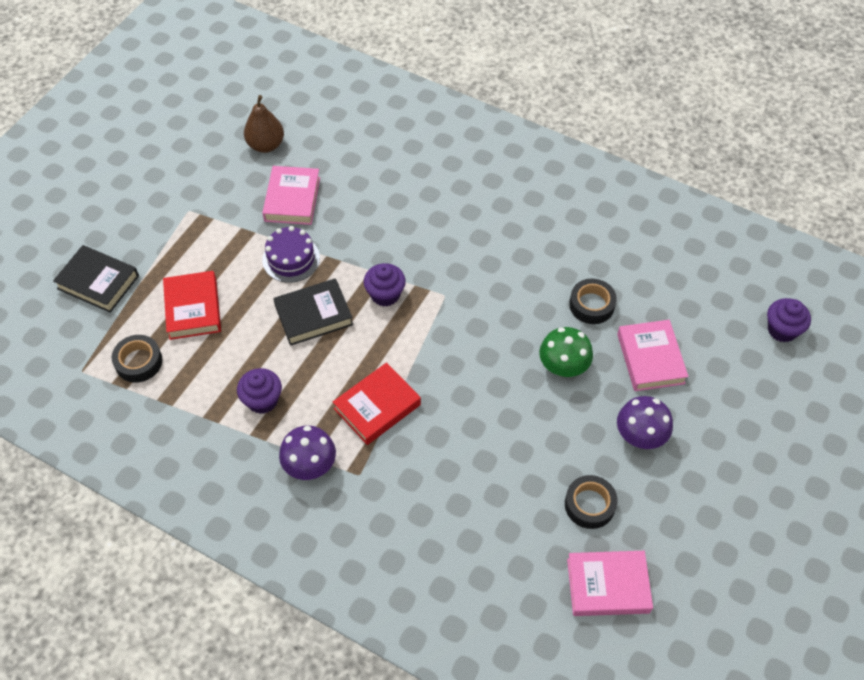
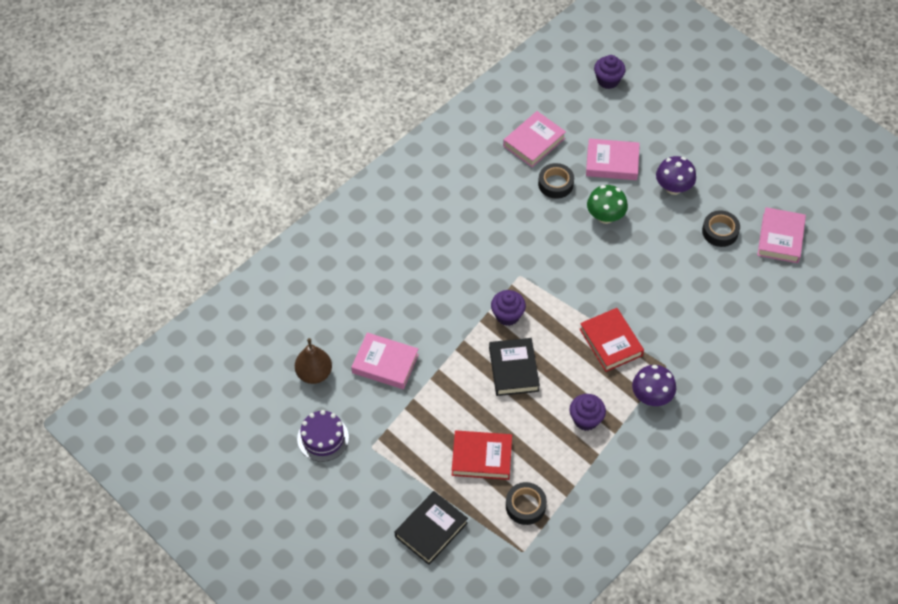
camera: 75 degrees left, 0 degrees up
(291, 259) = (450, 376): purple cake -> purple cake (323, 438)
(645, 271) = (534, 142): none -> pink book

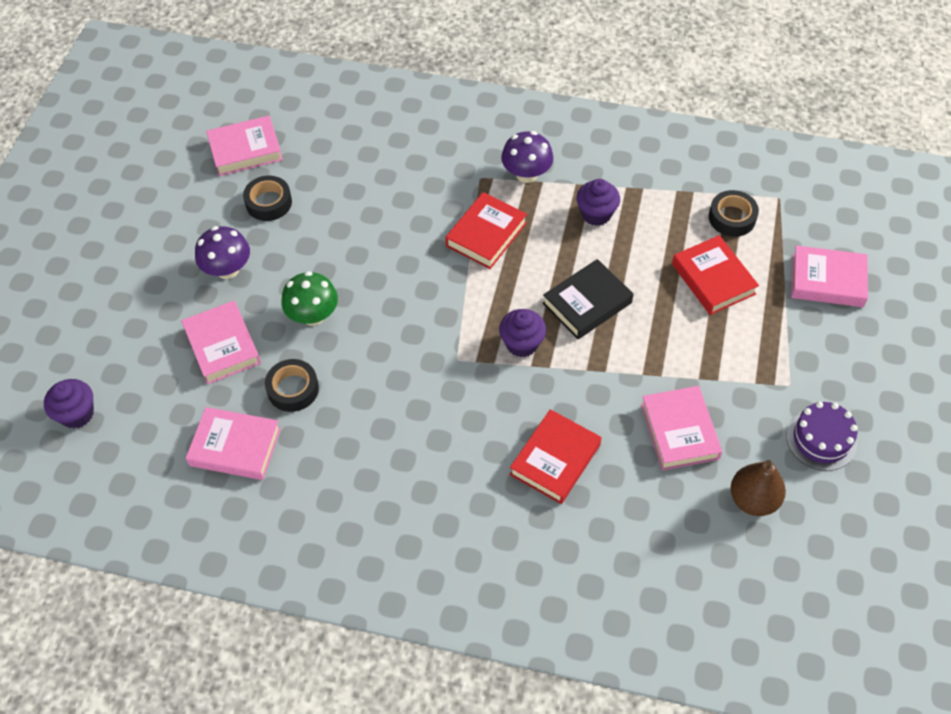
camera: 120 degrees left, 0 degrees up
(414, 288) = (555, 459): none -> red book
(431, 530) = (827, 280): black book -> pink book

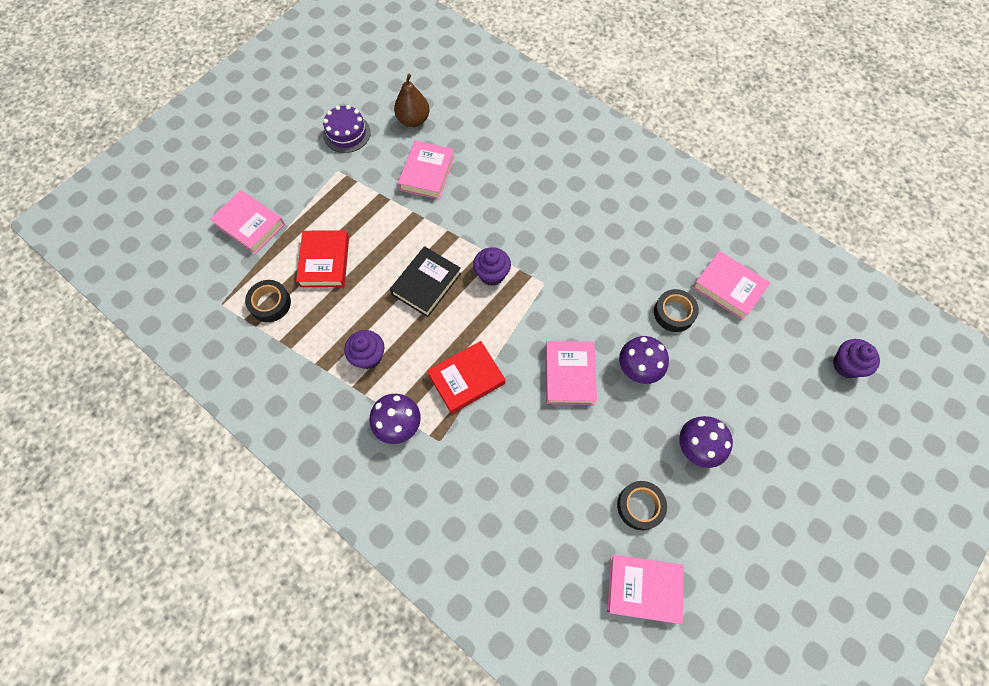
camera: 155 degrees left, 10 degrees up
(222, 346) = (719, 373): pink book -> pink book (569, 374)
(313, 315) = (638, 368): green mushroom -> purple mushroom
(555, 459) = (516, 189): red book -> none
(587, 303) = (426, 284): black book -> black book turned 45 degrees counterclockwise

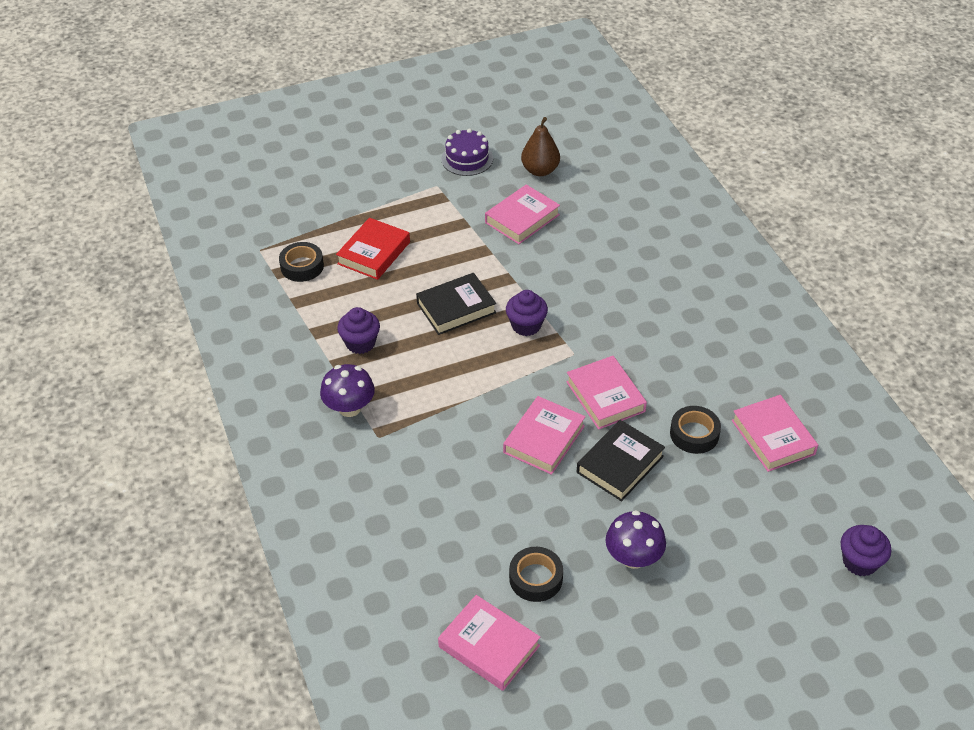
camera: 30 degrees right, 20 degrees down
(250, 225) = (327, 199): pink book -> pink book (605, 396)
(466, 379) = (439, 399): red book -> none
(638, 368) = (620, 464): purple mushroom -> black book

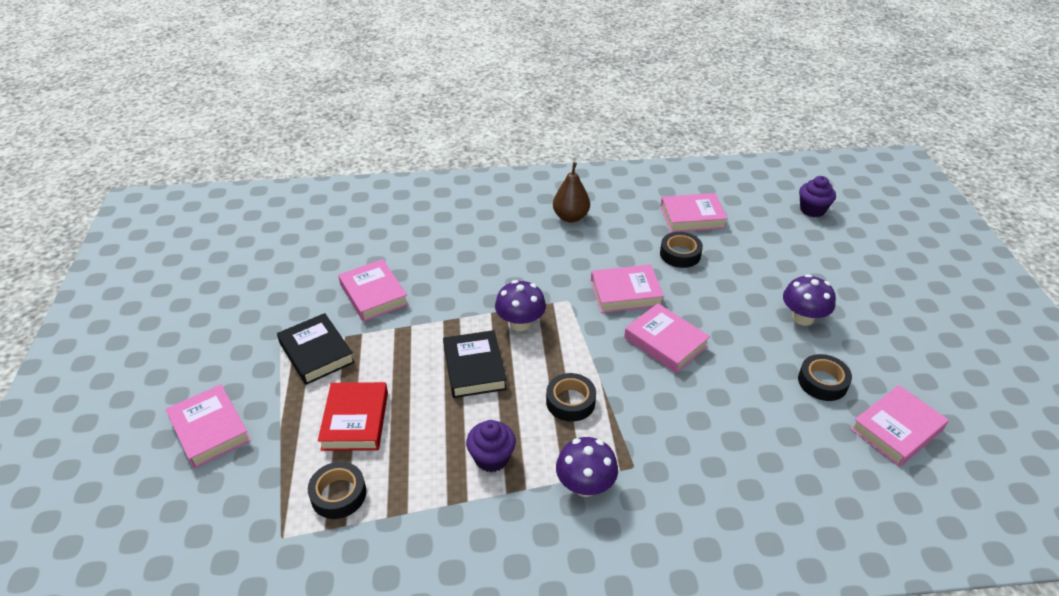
camera: 75 degrees left, 5 degrees down
(340, 180) = (210, 430): none -> pink book
(374, 253) = (355, 420): red book -> red book turned 45 degrees clockwise
(439, 381) = (570, 402): none -> black tape
(467, 159) = (256, 315): purple cake -> none
(526, 325) = (520, 323): purple cupcake -> purple mushroom
(540, 170) = (313, 267): brown pear -> brown pear (570, 217)
(620, 464) = (704, 302): black book -> black book (316, 353)

